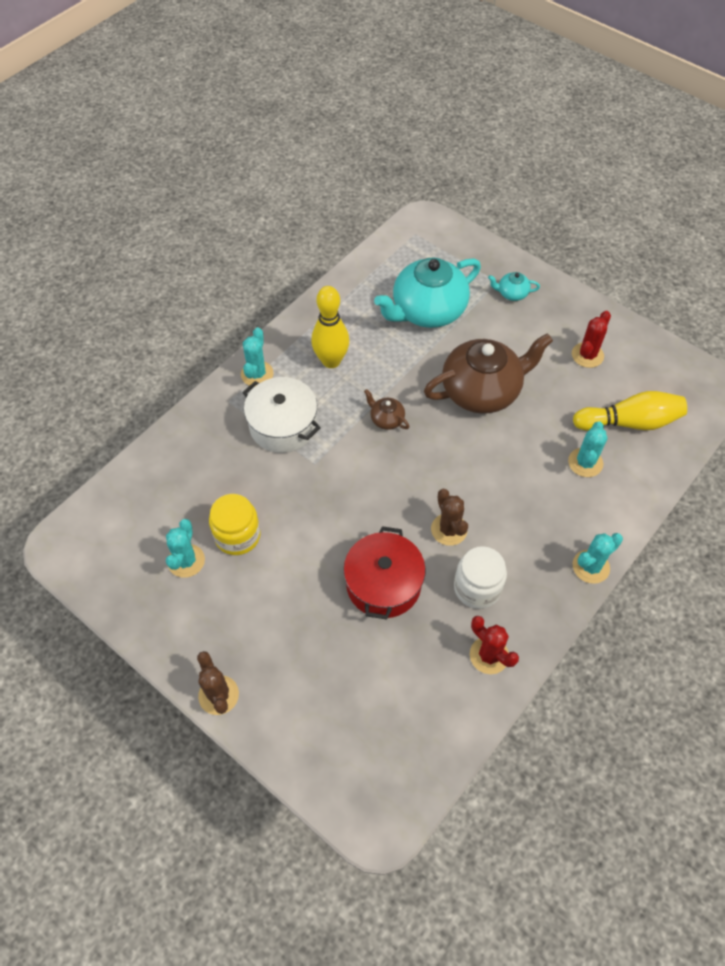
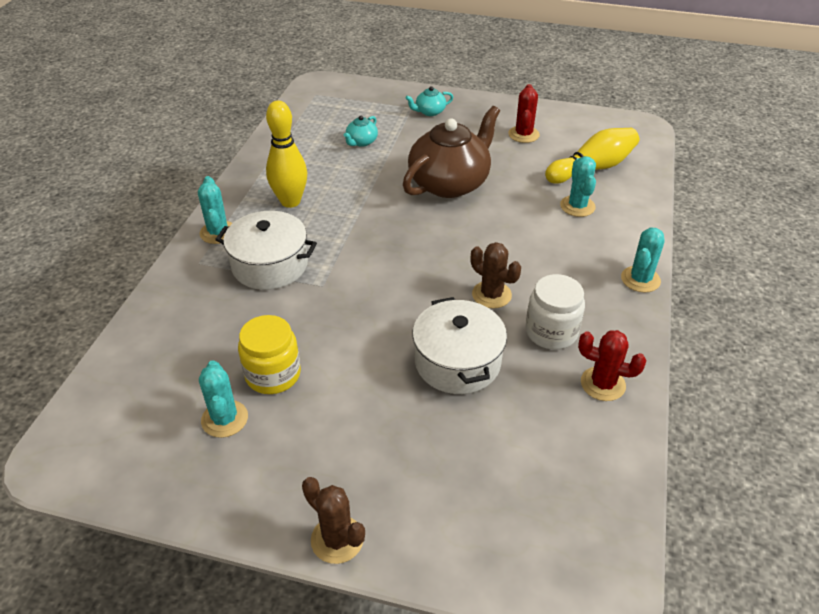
camera: 25 degrees left, 15 degrees down
(383, 584) = (457, 362): red pot -> white pot
(386, 419) = (373, 229): brown teapot -> none
(427, 311) = (361, 142): turquoise teapot -> turquoise teapot, size x0.42

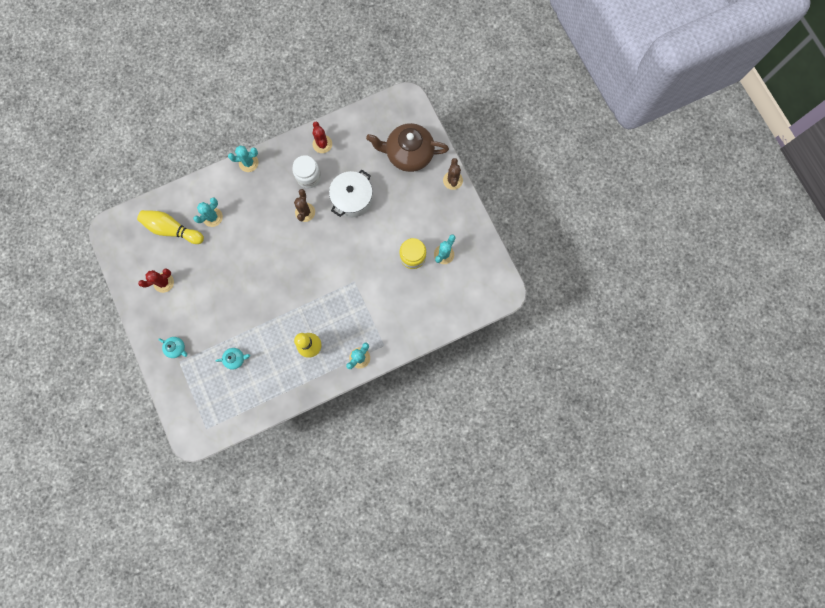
camera: 130 degrees left, 35 degrees up
(270, 265) = (360, 314): white pot -> none
(450, 183) = (238, 286): brown teapot -> brown teapot (408, 154)

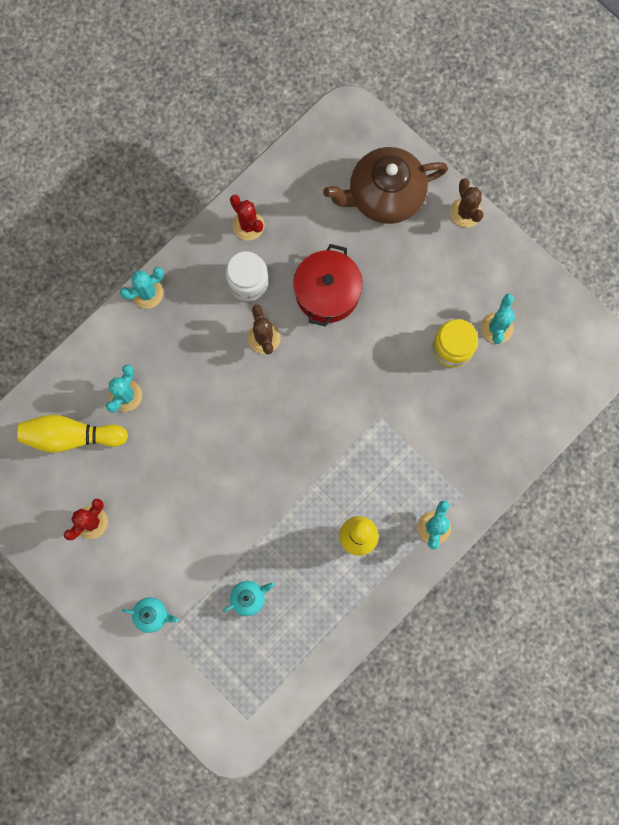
camera: 20 degrees left, 0 degrees up
(352, 199) = (327, 292): white pot -> red pot

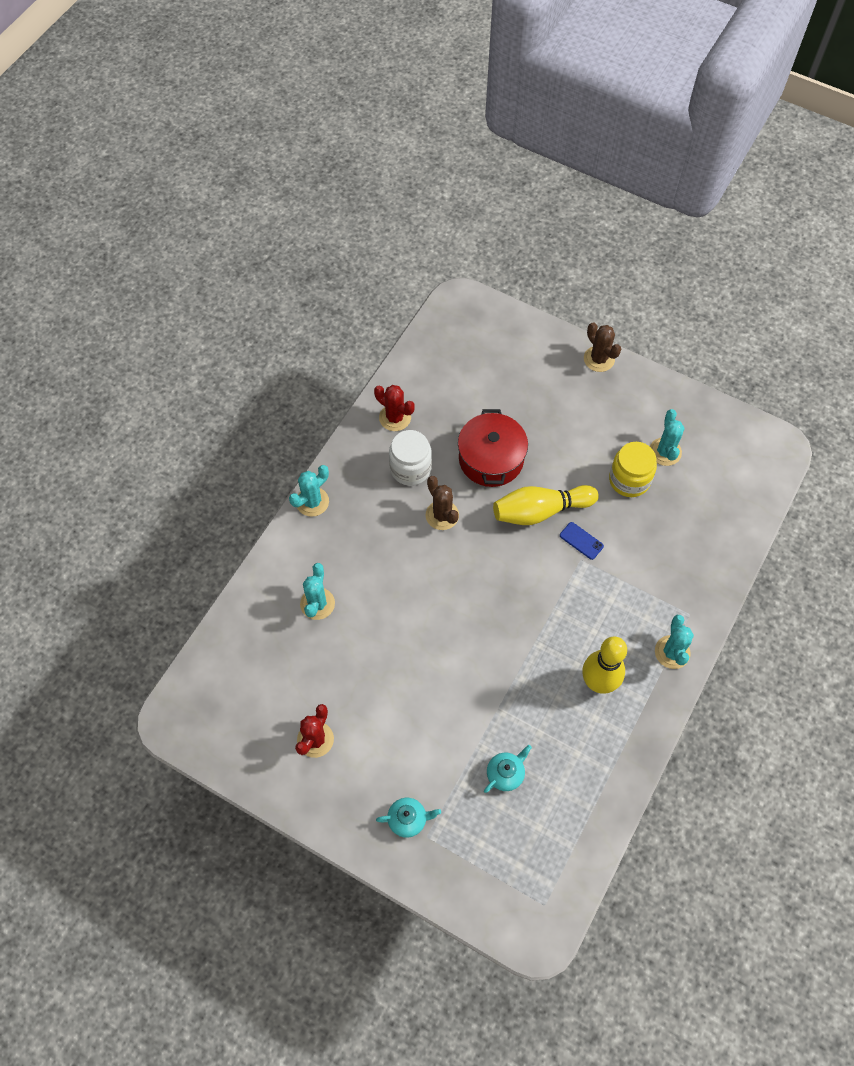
camera: 15 degrees left, 15 degrees down
(71, 436) = (271, 658): yellow bowling pin -> yellow bowling pin (540, 511)
(384, 196) = (517, 362): brown teapot -> none
(386, 397) = (581, 541): none -> blue phone

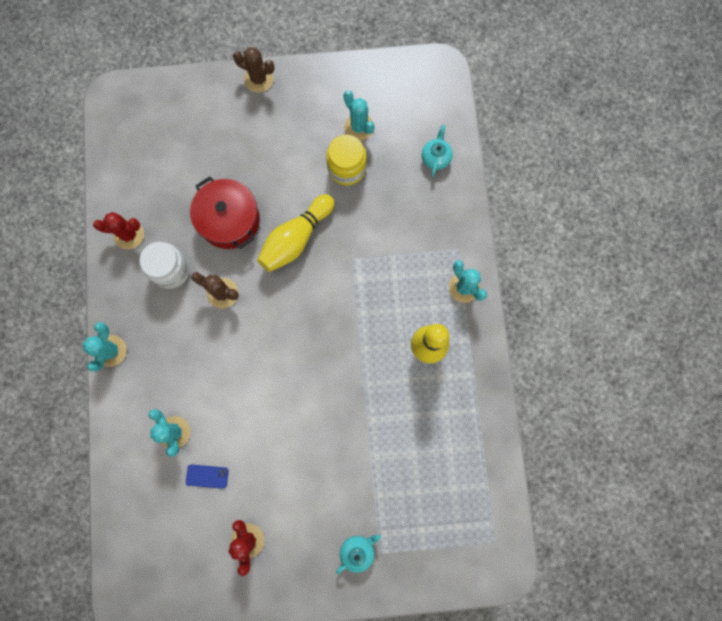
camera: 35 degrees left, 15 degrees up
(505, 773) = (405, 465): turquoise teapot -> turquoise teapot (436, 157)
(581, 541) = (342, 243): blue phone -> blue phone (207, 476)

